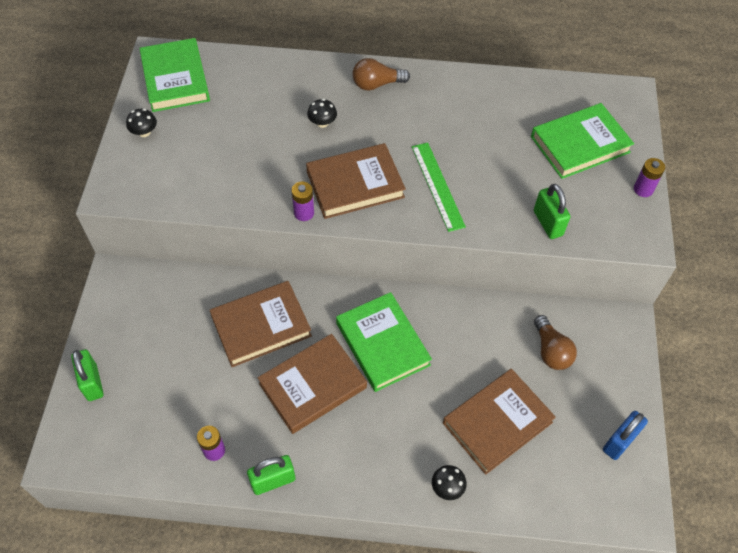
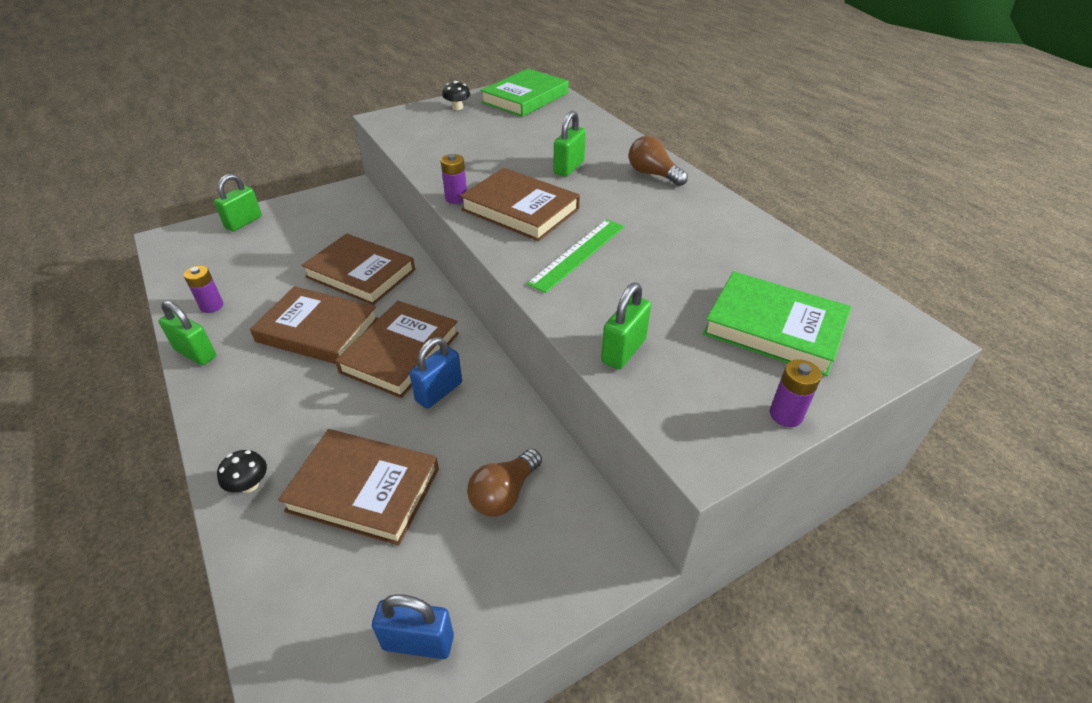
camera: 55 degrees right, 15 degrees down
(322, 123) = (569, 167): black mushroom -> green padlock
(382, 344) = (400, 352): green book -> brown book
(441, 341) = (439, 392): none -> blue padlock

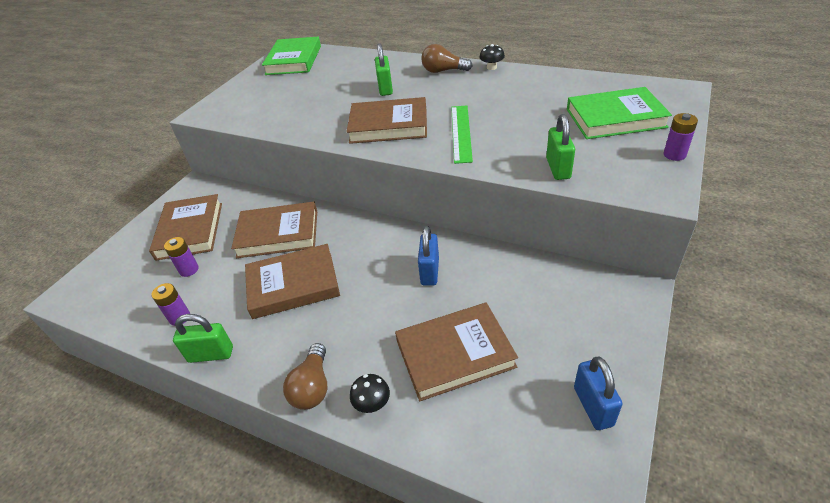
camera: 30 degrees left, 0 degrees up
(244, 222) = (127, 249): green padlock -> none
(400, 352) = (373, 264): brown book -> brown book (190, 230)
(418, 642) = (593, 406): blue padlock -> blue padlock turned 75 degrees counterclockwise
(456, 198) = (334, 138): purple battery -> purple battery (189, 270)
(457, 107) = (251, 84): black mushroom -> black mushroom (491, 67)
(504, 494) = (541, 300): brown light bulb -> brown light bulb (312, 387)

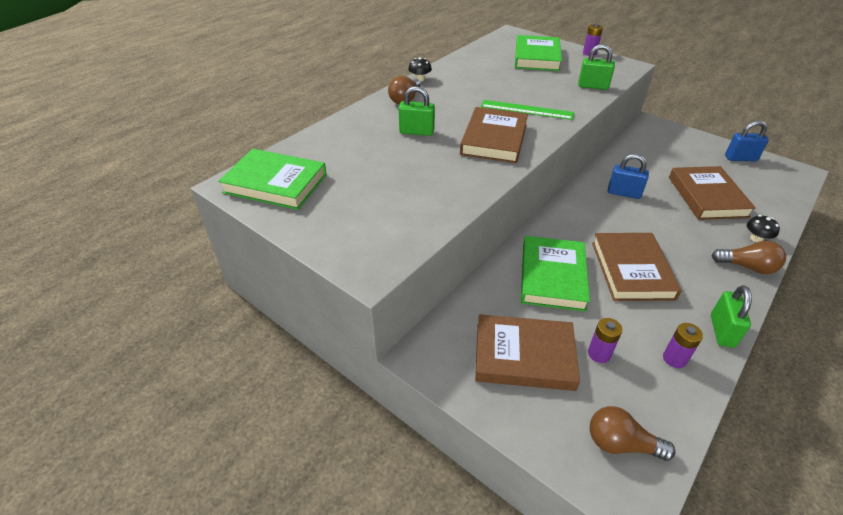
camera: 80 degrees left, 0 degrees up
(107, 287) = (620, 444): none -> brown light bulb
(278, 234) = (552, 276): brown book -> green book

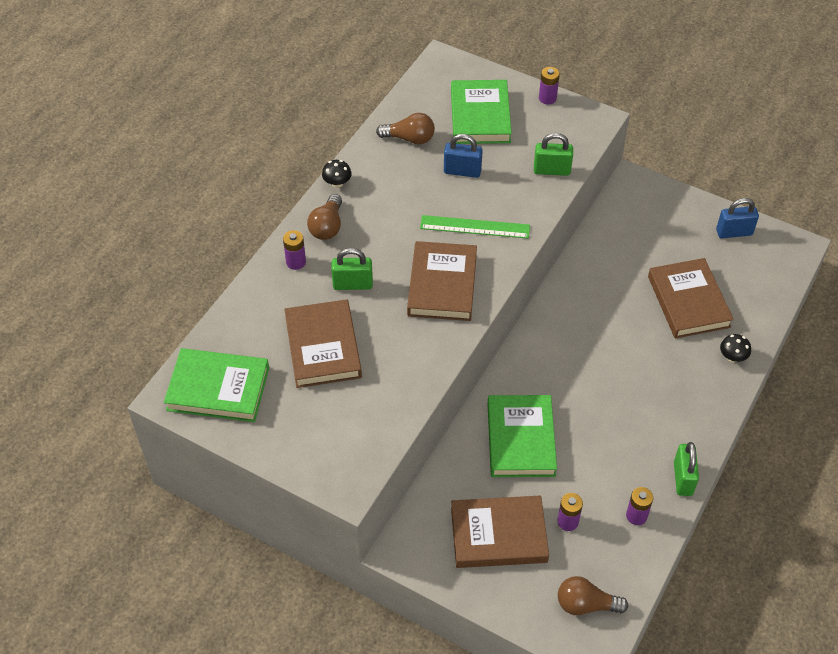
camera: 10 degrees left, 10 degrees up
(373, 115) = (296, 262): none -> purple battery
(623, 193) = (596, 309): blue padlock -> blue padlock (462, 171)
(632, 270) = (601, 419): brown book -> brown book (323, 347)
(747, 267) = (718, 397): brown light bulb -> brown light bulb (409, 138)

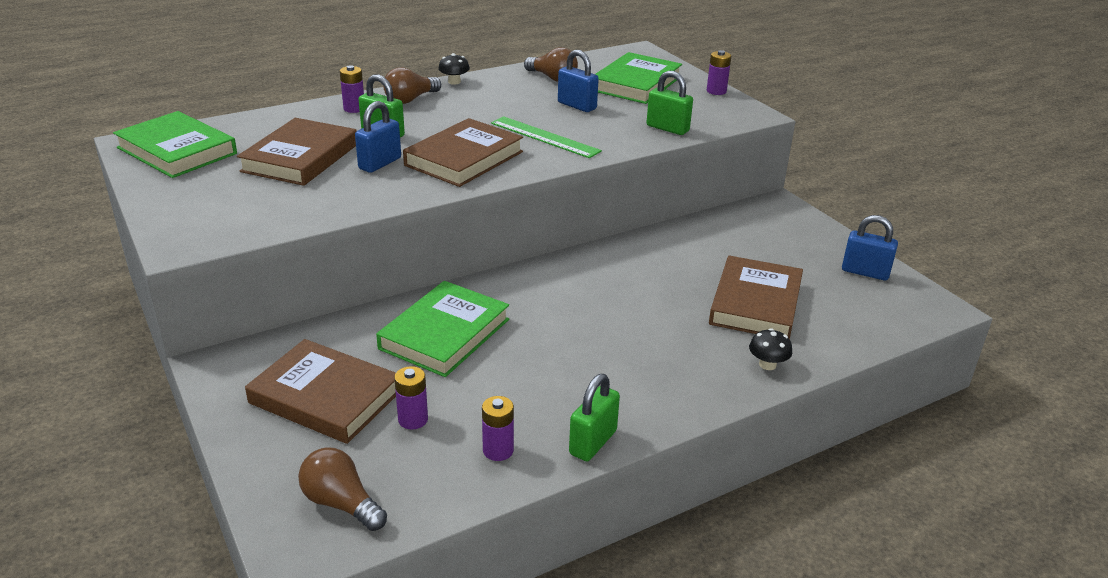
camera: 30 degrees right, 20 degrees down
(388, 323) = (380, 163): none -> blue padlock

